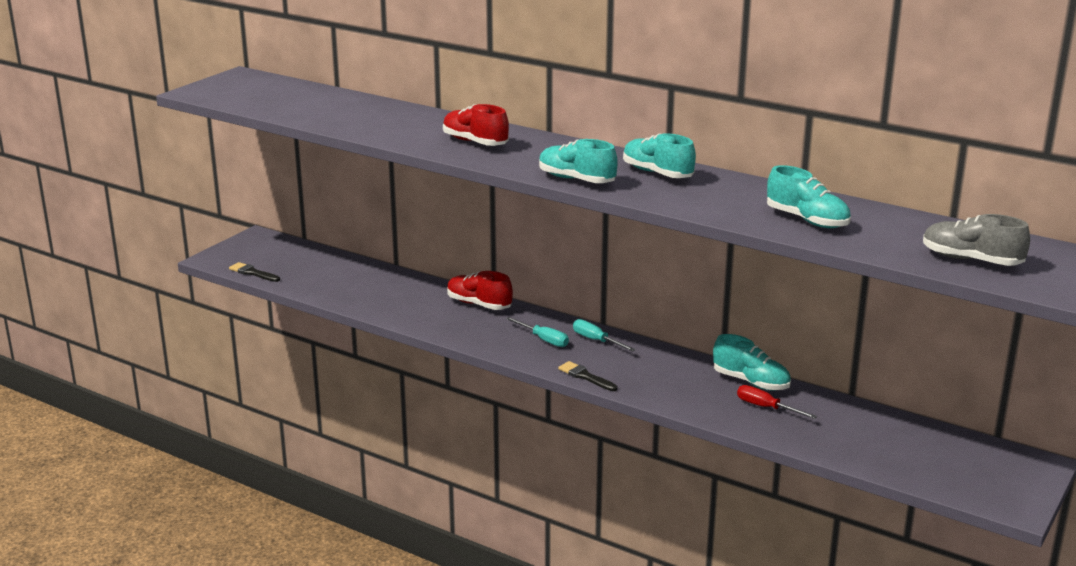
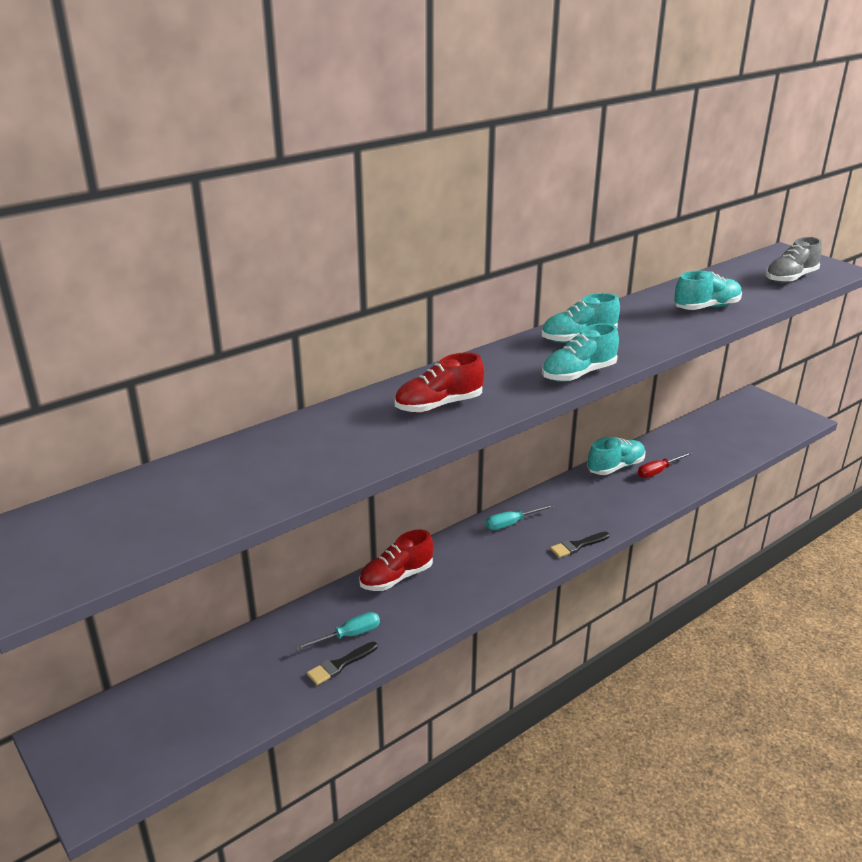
camera: 70 degrees left, 5 degrees up
(252, 273) = (177, 760): black brush -> black brush (340, 665)
(544, 340) = (495, 553): turquoise screwdriver -> turquoise screwdriver (348, 635)

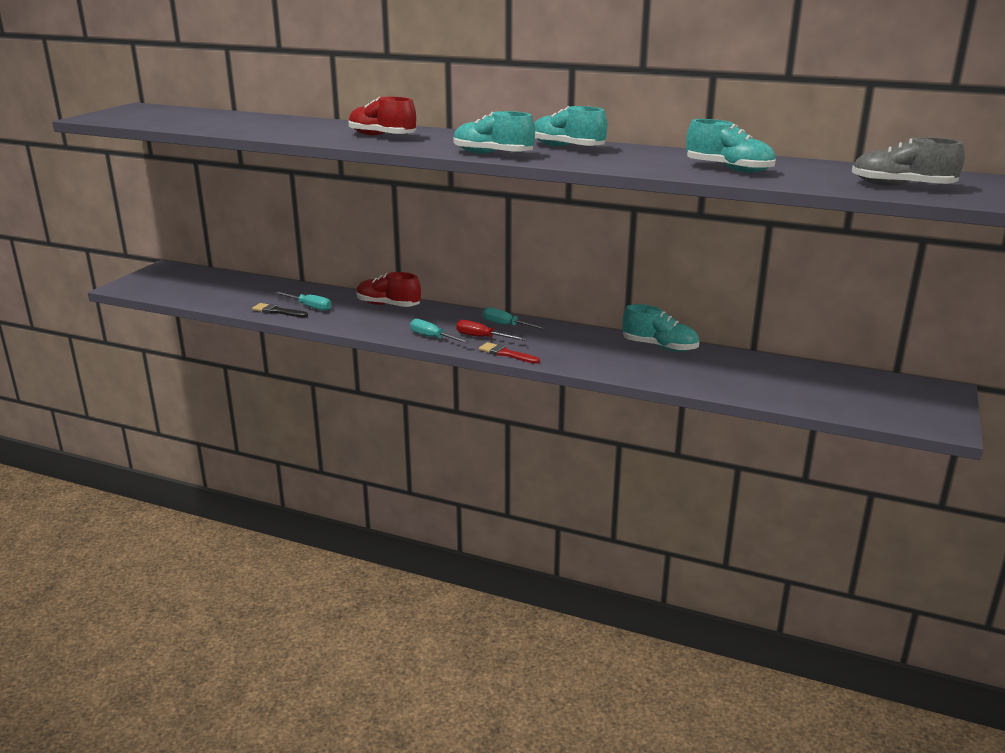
camera: 60 degrees right, 5 degrees down
(508, 575) = (433, 338): none -> turquoise screwdriver
(577, 546) = (506, 354): black brush -> red brush
(658, 471) = (682, 365): red screwdriver -> red screwdriver (482, 337)

